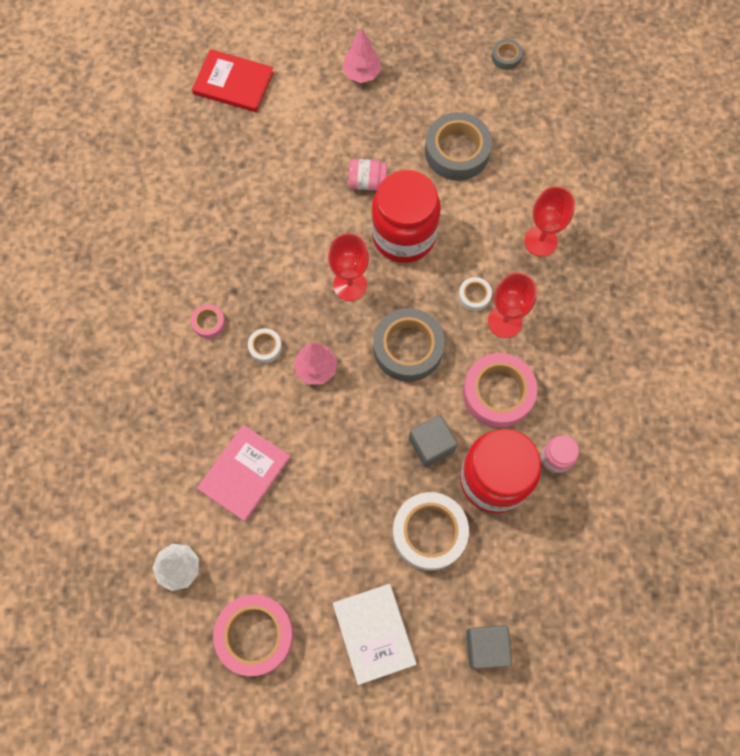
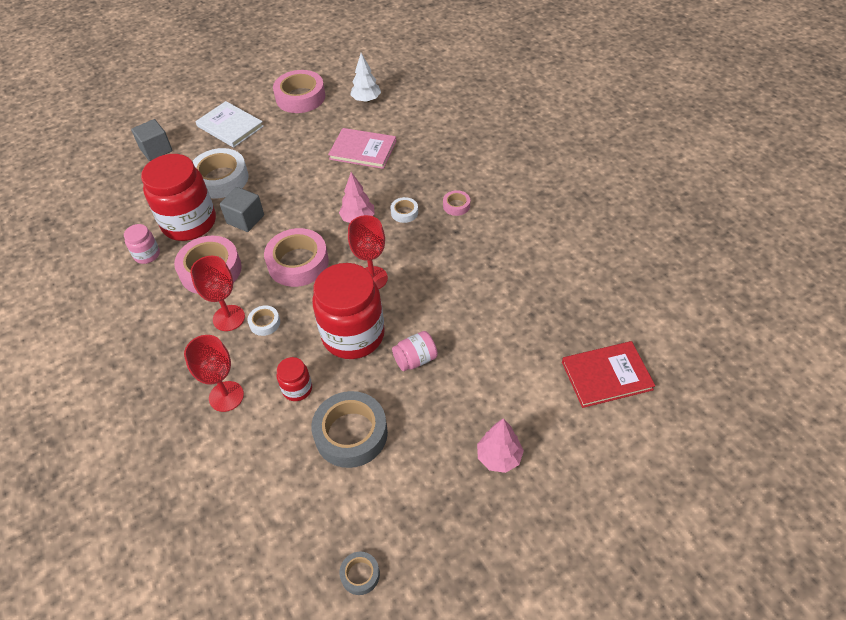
camera: 150 degrees right, 20 degrees down
(244, 473) = (363, 150): pink book -> pink book turned 75 degrees counterclockwise
(408, 348) = (298, 263): grey tape -> pink tape
(478, 213) = (297, 389): none -> red jar

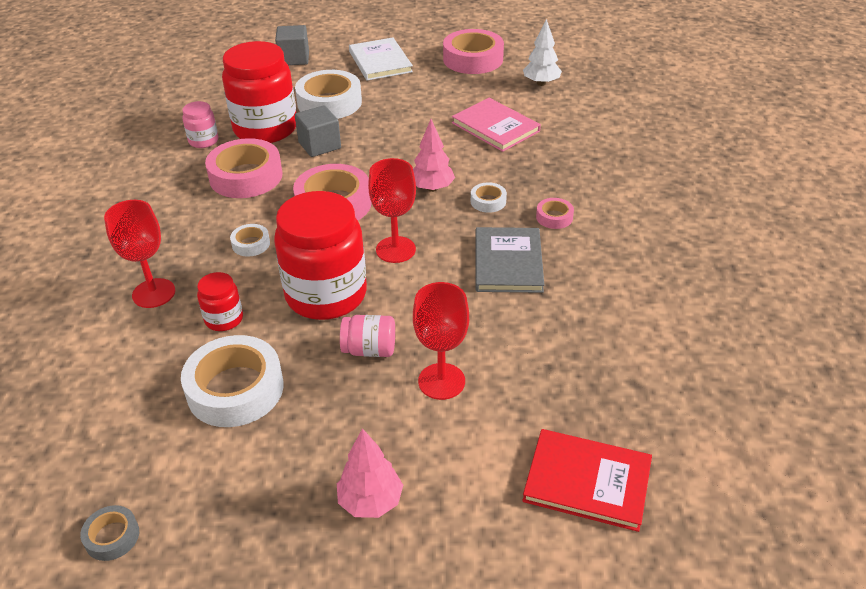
camera: 30 degrees right, 10 degrees down
(229, 318) = (222, 225): red goblet -> red goblet (441, 381)
(351, 434) = (235, 389): grey tape -> white tape
(453, 253) = (508, 262): none -> grey book

